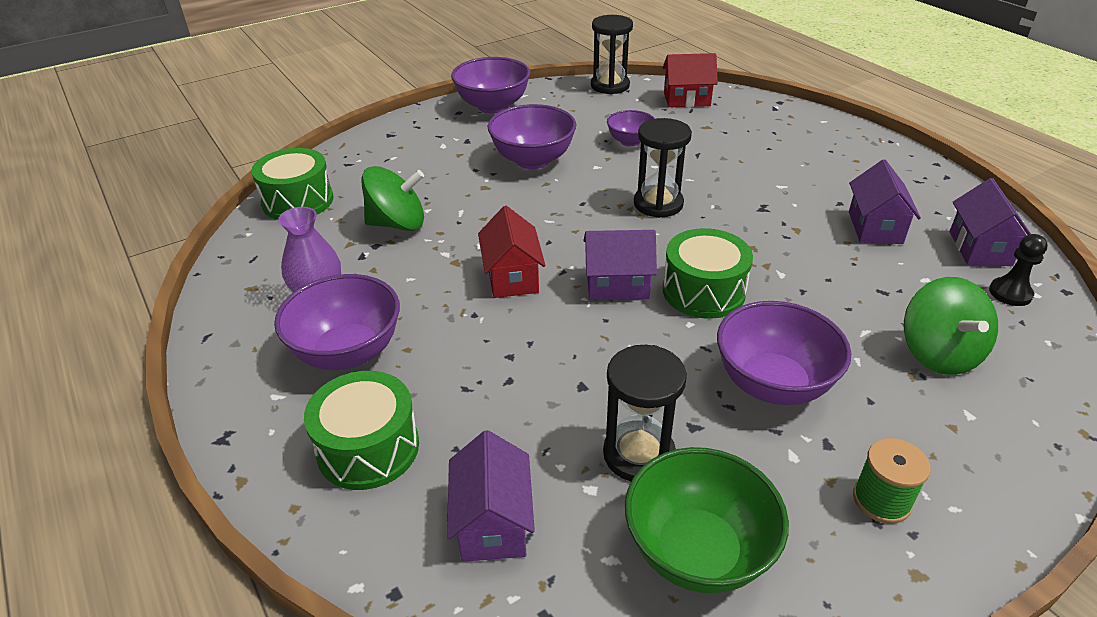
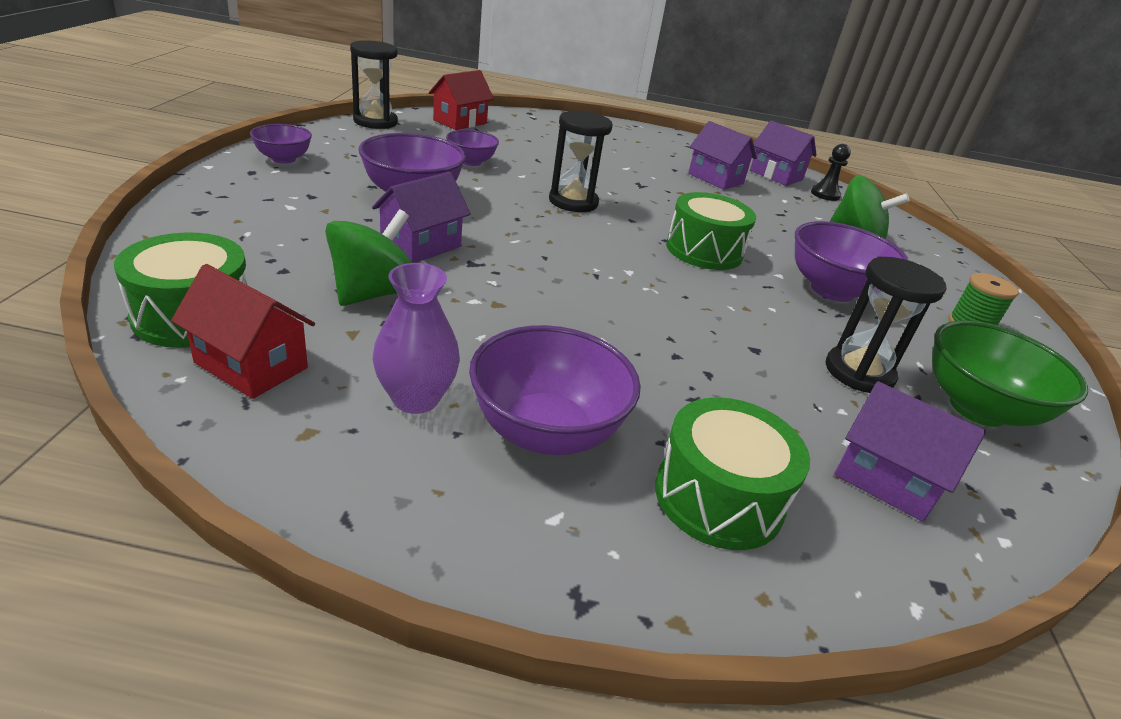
camera: 55 degrees left, 5 degrees down
(493, 106) = (283, 159): purple bowl -> purple bowl, size x0.58
(512, 277) = (568, 295): red house -> red house (251, 365)
(617, 285) = (649, 268): purple house -> purple house (421, 246)

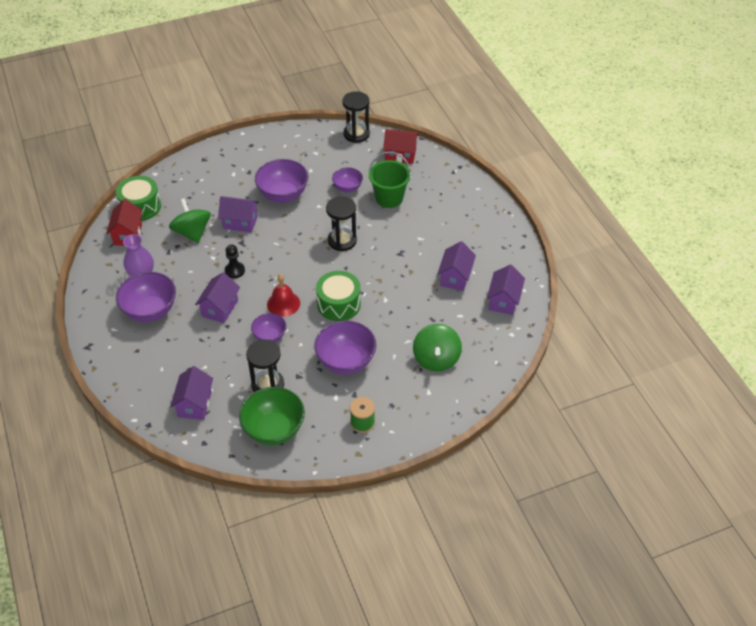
camera: 65 degrees right, 15 degrees up
(283, 159) = (274, 143): purple bowl -> purple bowl (270, 336)
(374, 293) = (192, 232): green spinning top -> green spinning top turned 120 degrees counterclockwise
(529, 153) = (389, 198): none -> green bucket
(621, 345) = (220, 308): none -> purple house
(665, 286) = (283, 303): none -> red bell
(718, 497) = (150, 362): green drum -> none
(825, 194) = (498, 331): black pawn -> black pawn (235, 271)

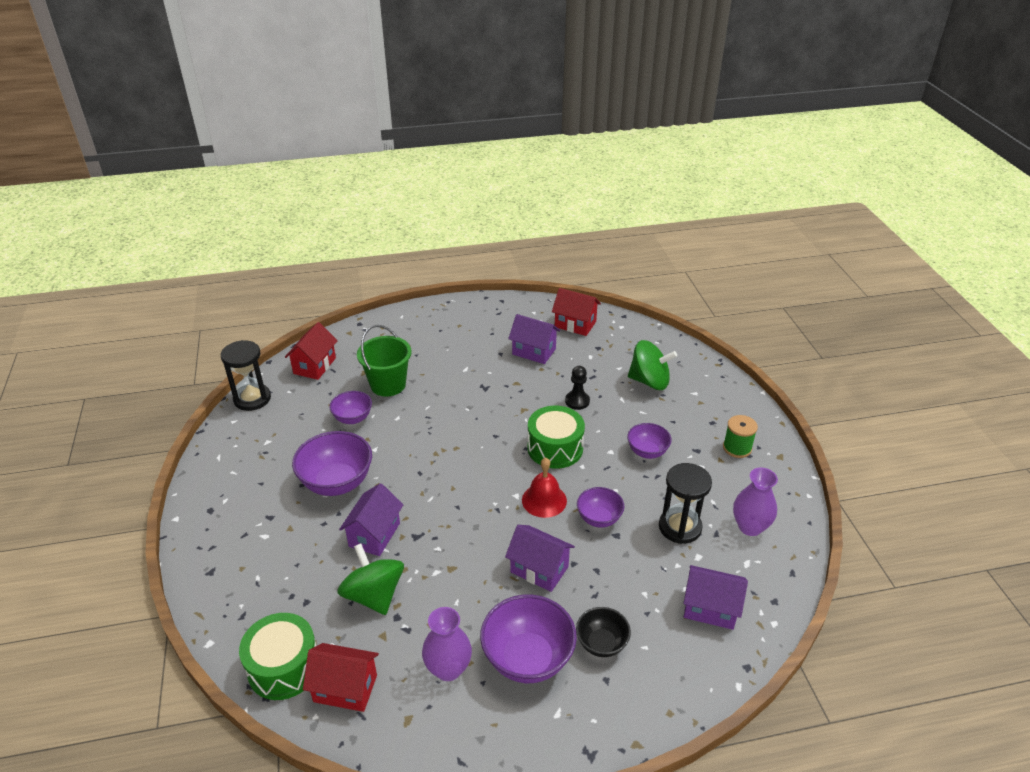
camera: 80 degrees left, 10 degrees down
(163, 346) = (601, 643): none -> black bowl
(192, 232) = (374, 595): green spinning top -> green spinning top turned 75 degrees clockwise
(235, 271) = (470, 547): black pawn -> black pawn (577, 401)
(274, 429) = (750, 527): green bowl -> purple vase
(342, 241) = (447, 434): black hourglass -> none
(346, 361) = (647, 452): purple bowl -> purple bowl, size x0.58
(504, 300) = (575, 324): purple house -> red house

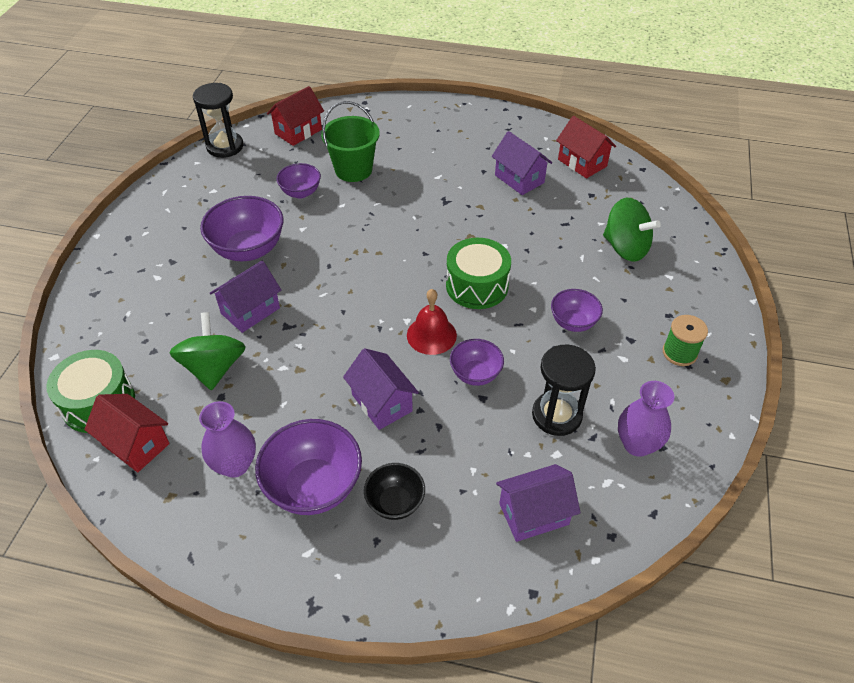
camera: 25 degrees right, 10 degrees up
(577, 401) = (531, 244): black pawn -> none
(710, 608) = (533, 514): purple house -> purple house turned 60 degrees counterclockwise

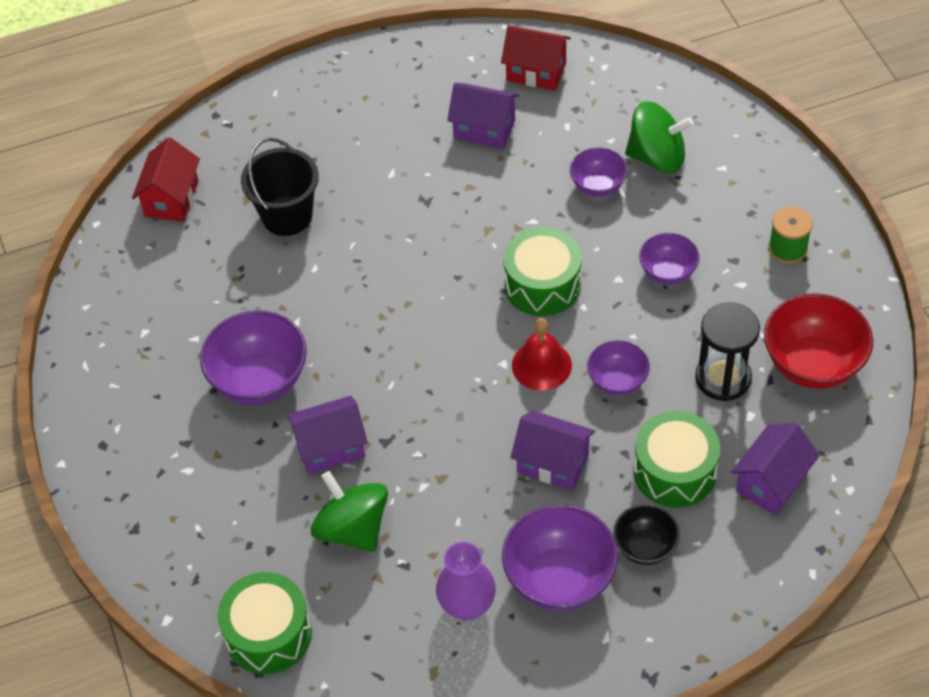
camera: 30 degrees left, 5 degrees up
(136, 444) = (350, 647): red house -> none
(225, 146) = (99, 267): black hourglass -> none
(250, 310) = (330, 447): purple house -> purple house turned 60 degrees clockwise
(301, 192) = (252, 278): purple bowl -> purple bowl (598, 186)
(353, 170) = (287, 216): green bucket -> black bucket
(464, 461) = (675, 471): none -> green drum
(637, 444) = (812, 364): purple vase -> red bowl

